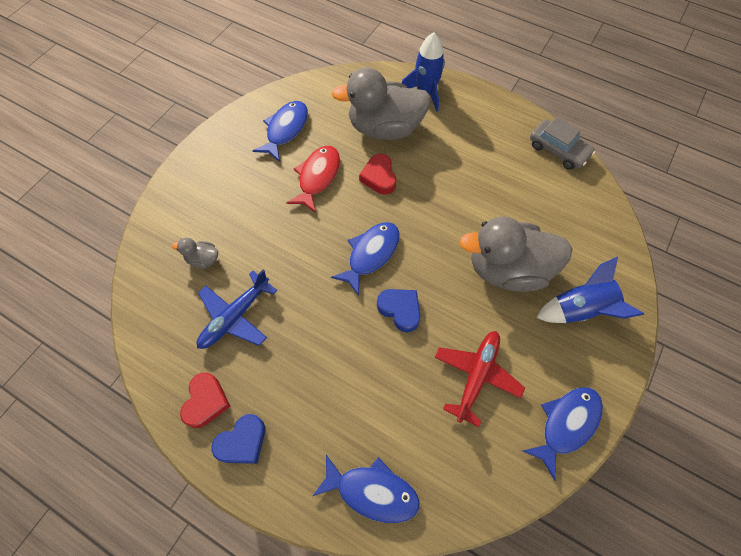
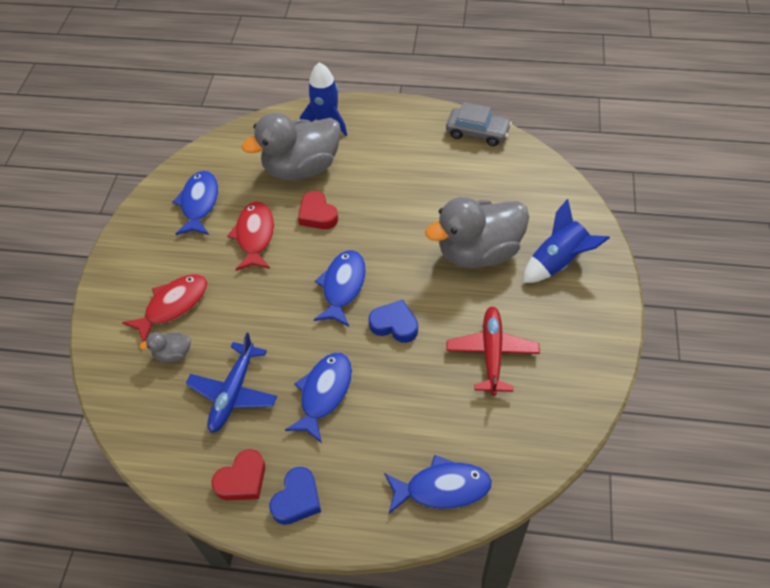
camera: 20 degrees left, 10 degrees down
(206, 401) = (242, 479): red heart -> red heart turned 60 degrees clockwise
(223, 215) = (173, 305): none -> red fish
(566, 424) = (589, 361): blue fish -> blue fish (324, 393)

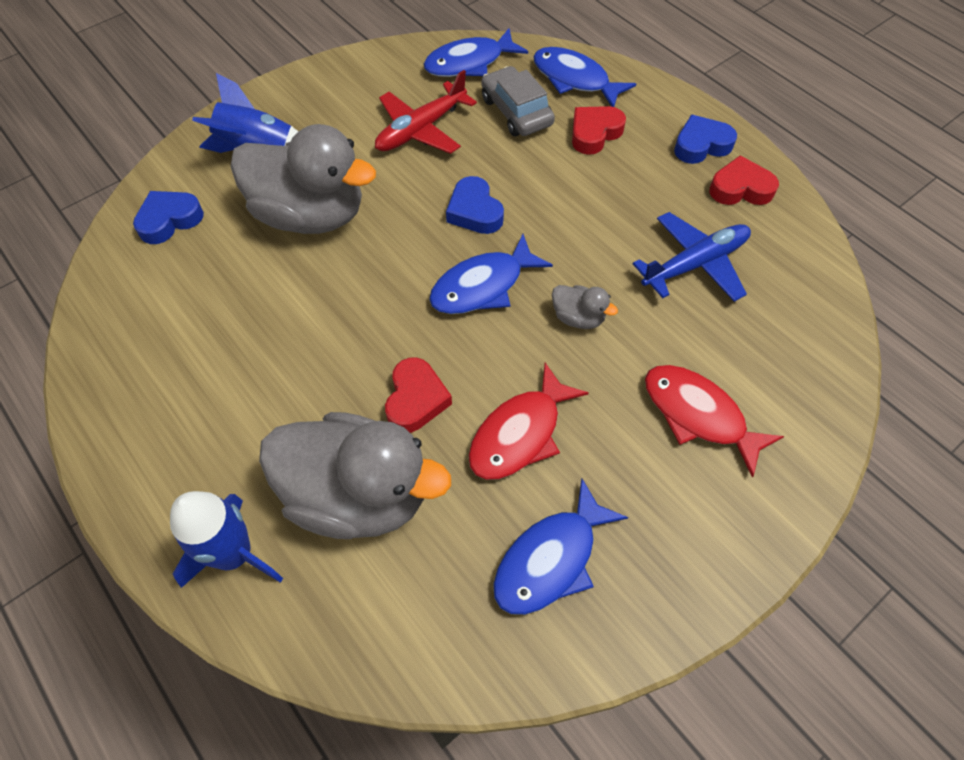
camera: 140 degrees left, 5 degrees up
(173, 305) = (698, 415): red fish -> red fish turned 45 degrees clockwise
(173, 354) = (736, 352): grey duck -> grey duck (578, 318)
(324, 393) = (604, 202): blue fish -> blue fish (469, 63)
(380, 446) = (594, 133): none -> red heart
(477, 132) = (99, 352): grey car -> grey car (516, 112)
(541, 196) = (169, 220): none -> blue heart

